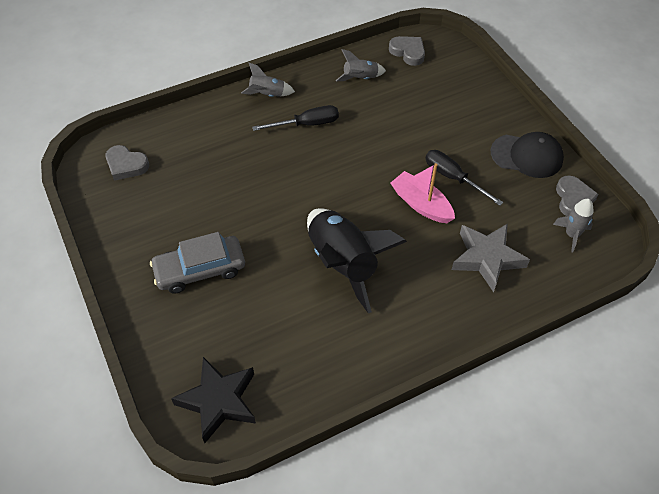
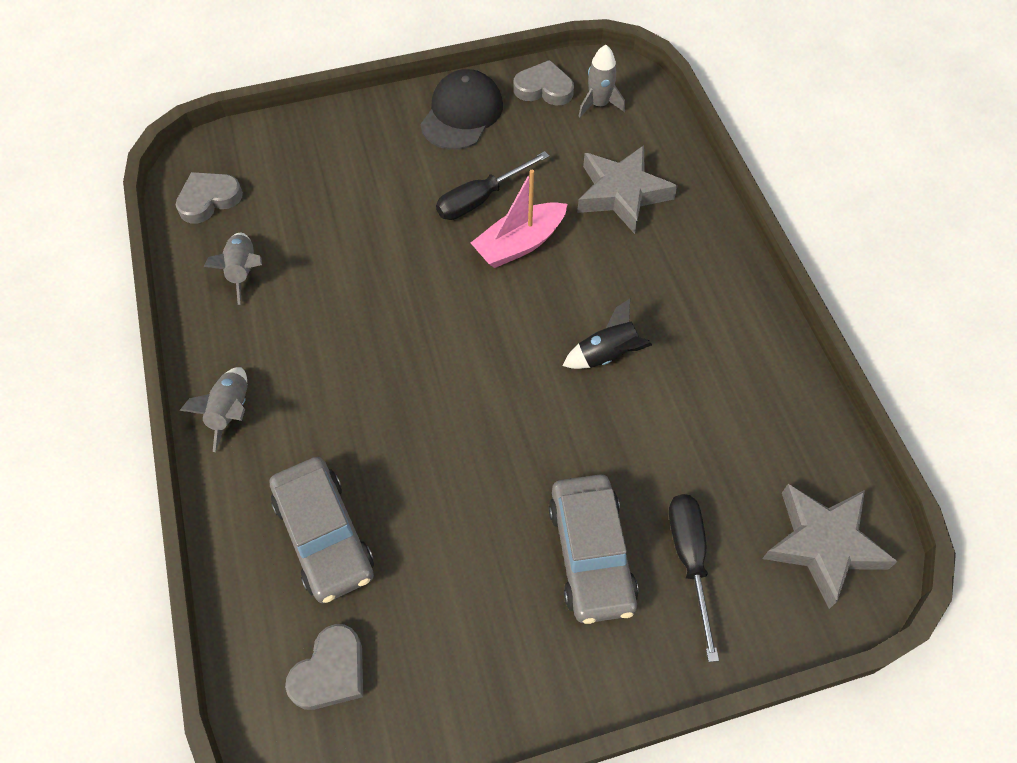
camera: 80 degrees left, 5 degrees up
(199, 148) = (324, 535): none -> grey car
(219, 401) = (823, 544): black star -> grey star
(307, 124) = (321, 362): black screwdriver -> black screwdriver (689, 560)
(343, 263) = (607, 355): black rocket -> black rocket, size x0.48

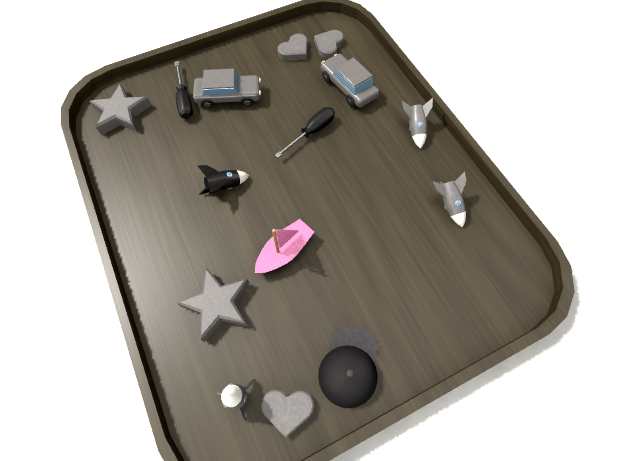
camera: 170 degrees right, 5 degrees up
(209, 199) = (497, 252): grey heart -> grey heart (294, 50)
(480, 199) = (317, 283): black screwdriver -> black screwdriver (312, 132)
(591, 554) = (229, 96): grey car -> grey car turned 105 degrees clockwise

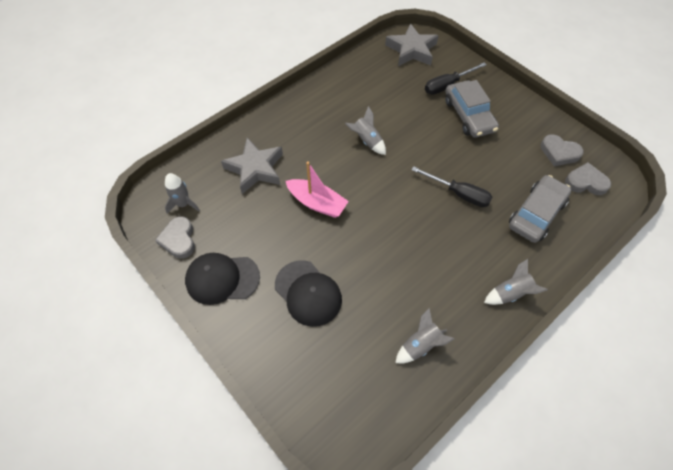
camera: 75 degrees right, 5 degrees down
(224, 187) = (367, 141): black rocket -> grey rocket
(383, 283) = (308, 293): none -> black cap

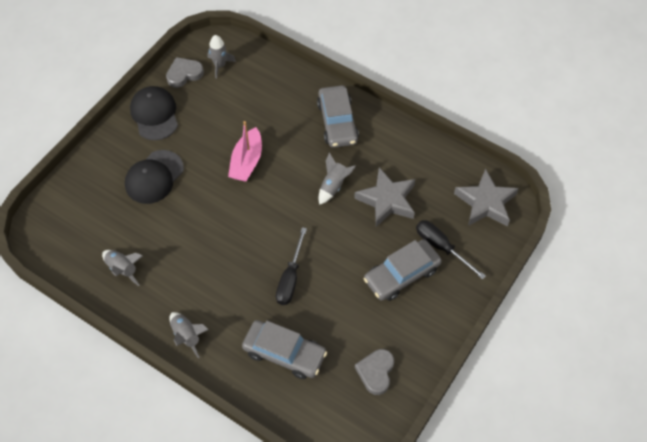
camera: 75 degrees right, 0 degrees up
(255, 168) = (272, 104): grey star -> grey star (387, 200)
(297, 123) = (337, 122): none -> grey car
(585, 182) = (341, 401): grey heart -> none

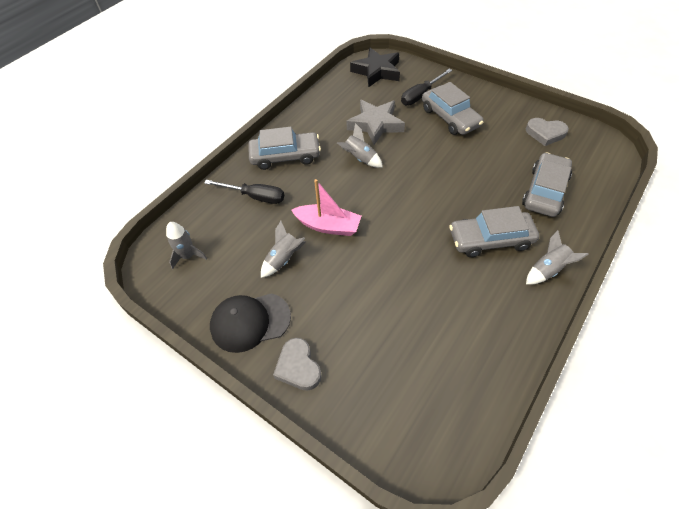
camera: 85 degrees left, 5 degrees down
(122, 269) = (477, 340): grey rocket -> grey rocket (283, 259)
(154, 177) = (345, 315): black cap -> none
(184, 74) = (192, 292): grey heart -> grey heart (298, 367)
(224, 293) = (490, 239): none -> grey car
(290, 278) = (465, 188): black screwdriver -> black screwdriver (255, 196)
(485, 203) = (377, 71): grey star -> black star

